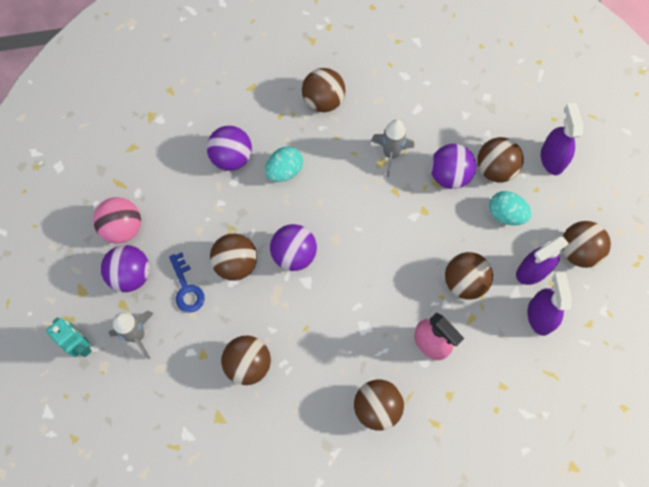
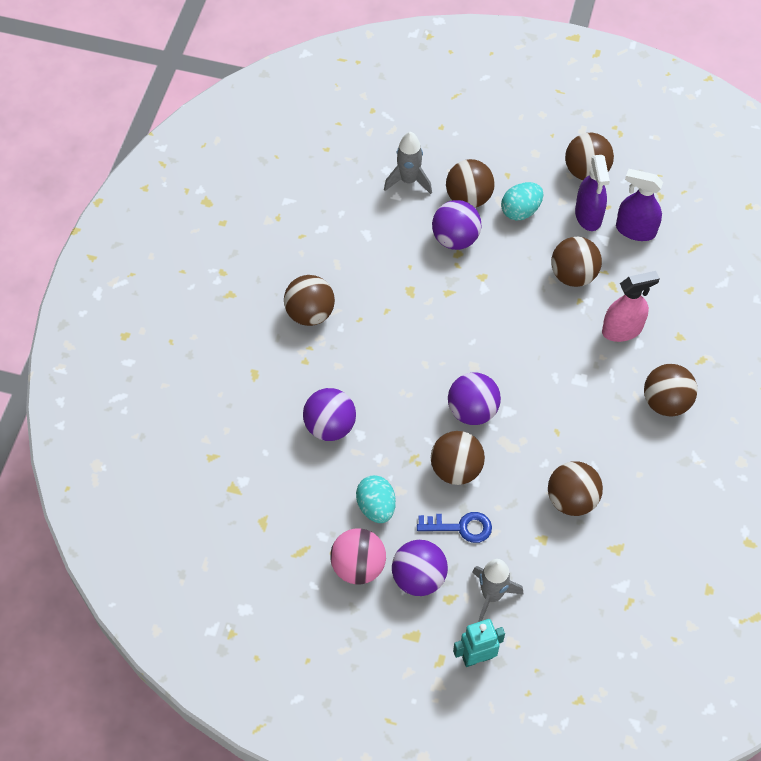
camera: 65 degrees left, 10 degrees down
(284, 171) = (373, 382): turquoise egg -> turquoise egg (376, 507)
(390, 154) = (405, 279): grey rocket -> grey rocket (408, 180)
(552, 159) = (482, 148): purple spray bottle -> none

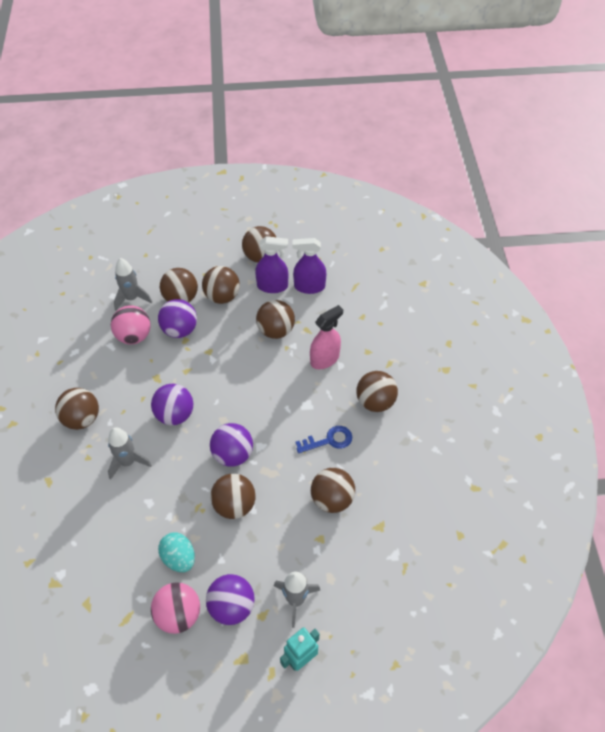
camera: 20 degrees left, 5 degrees down
(330, 426) = (122, 504): purple ball -> purple ball (175, 414)
(349, 381) = (128, 462): none -> grey rocket
(398, 230) = (134, 336): none -> pink ball
(460, 527) = (252, 551): blue key -> blue key (328, 440)
(520, 211) = (222, 296): turquoise egg -> brown ball
(588, 215) = (272, 286): purple spray bottle -> purple spray bottle turned 60 degrees counterclockwise

